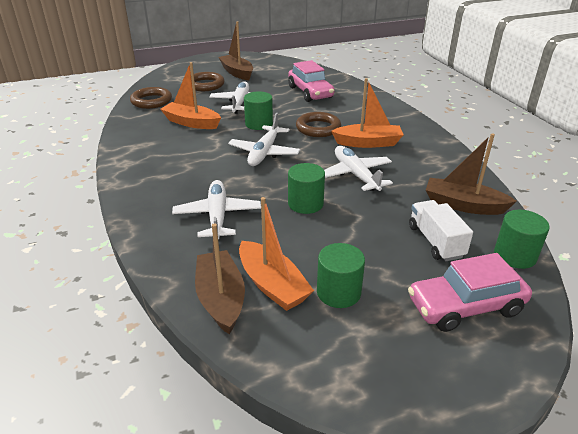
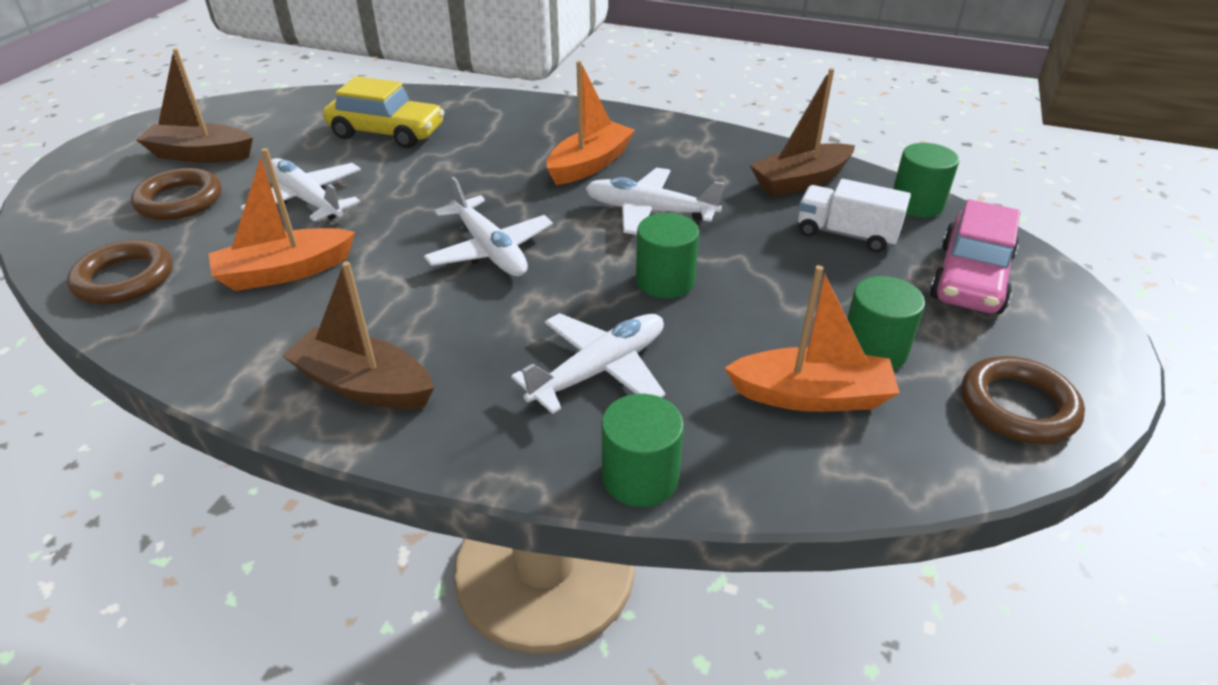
camera: 50 degrees left, 5 degrees up
(217, 216) = (599, 370): white plane -> white plane turned 105 degrees clockwise
(221, 299) = (798, 457): brown boat -> brown boat (364, 385)
(259, 124) = (401, 215): green cylinder -> green cylinder (640, 477)
(310, 92) = (387, 133): pink car -> yellow car
(318, 128) = (495, 177): brown ring -> brown ring (1017, 406)

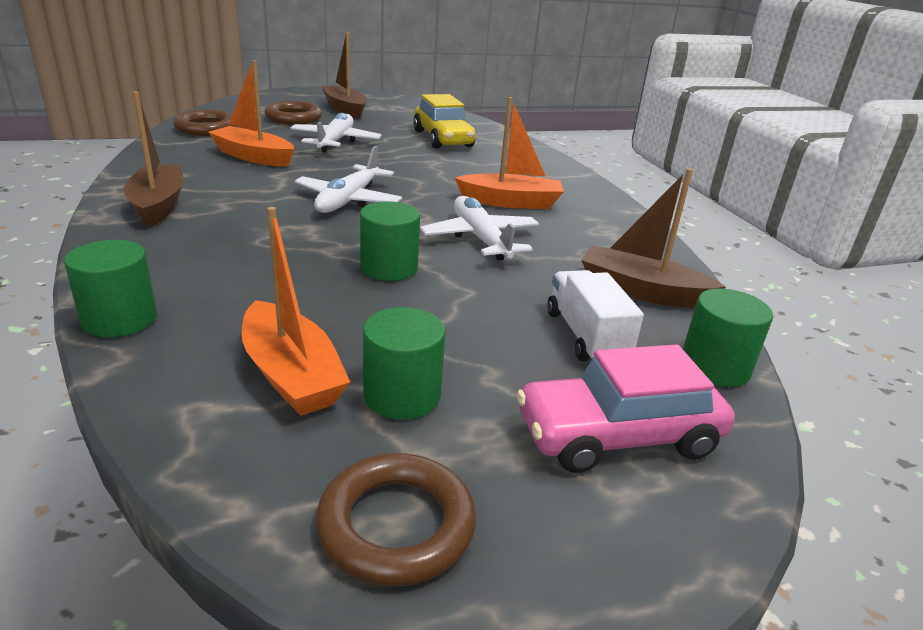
camera: 50 degrees right, 10 degrees down
(599, 370) = (241, 272): white plane -> none

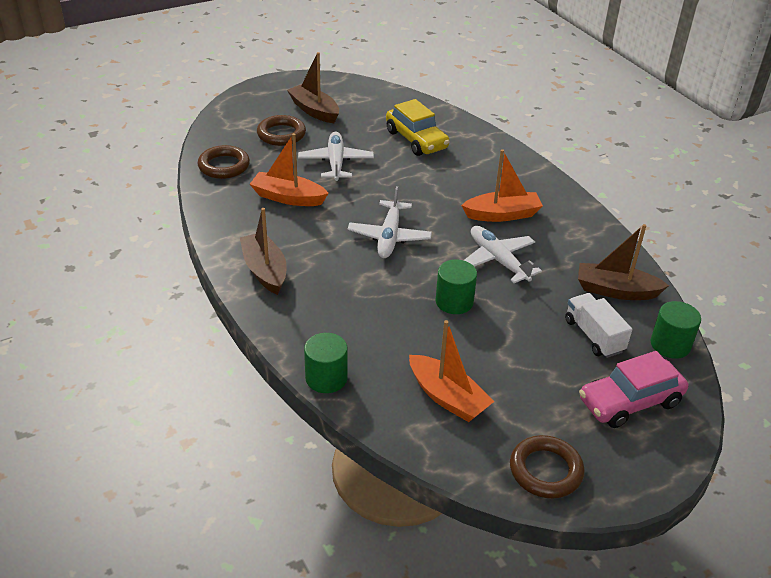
camera: 10 degrees left, 10 degrees up
(402, 395) = (512, 399): green cylinder -> none

